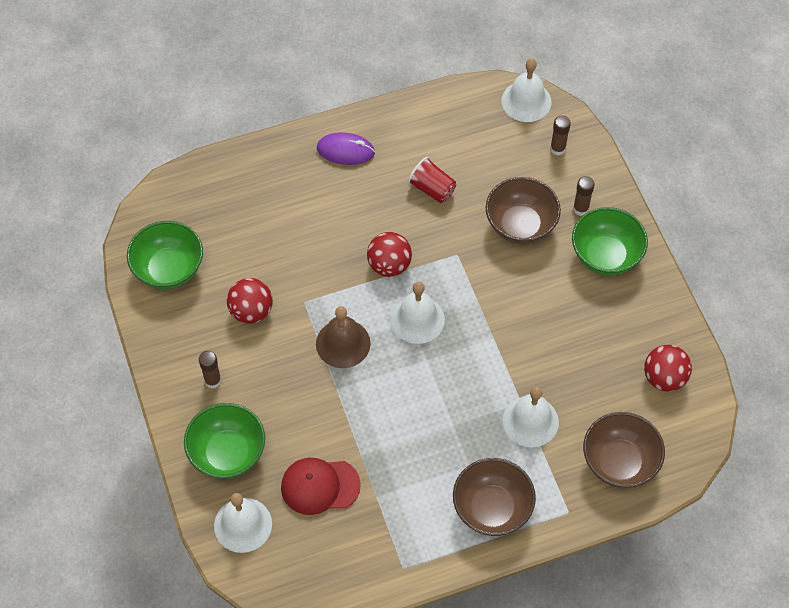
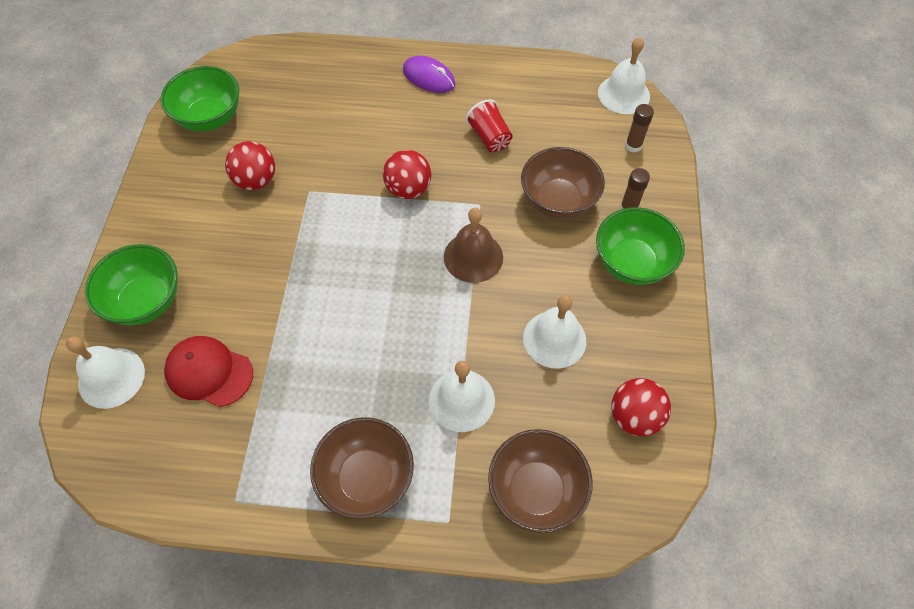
camera: 25 degrees right, 0 degrees up
(213, 380) = (180, 228): brown glue stick -> none
(343, 343) = (320, 243): brown bell -> brown bell (473, 257)
(417, 319) = (405, 249): white bell -> white bell (554, 339)

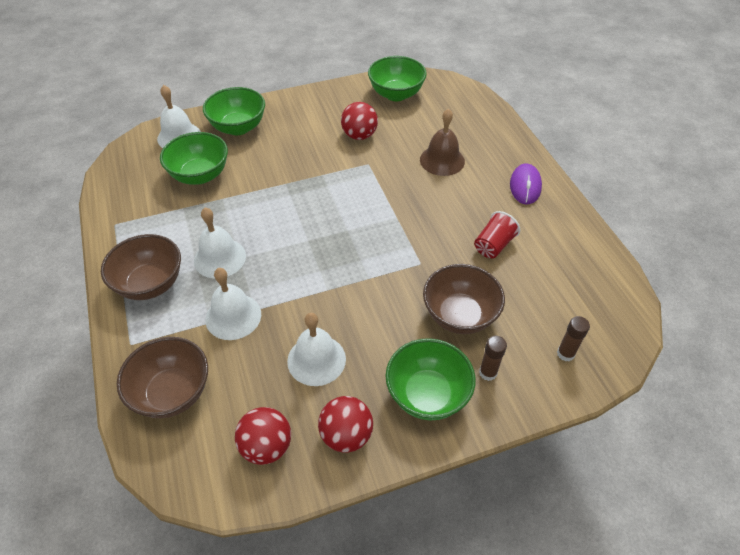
camera: 65 degrees right, 10 degrees down
(209, 372) = (200, 175): red cap -> green bowl
(408, 189) = (406, 215): red ball -> red ball (346, 435)
(473, 257) = (366, 277): brown bell -> brown bell (442, 160)
(623, 94) = (623, 326): white bell -> white bell (220, 258)

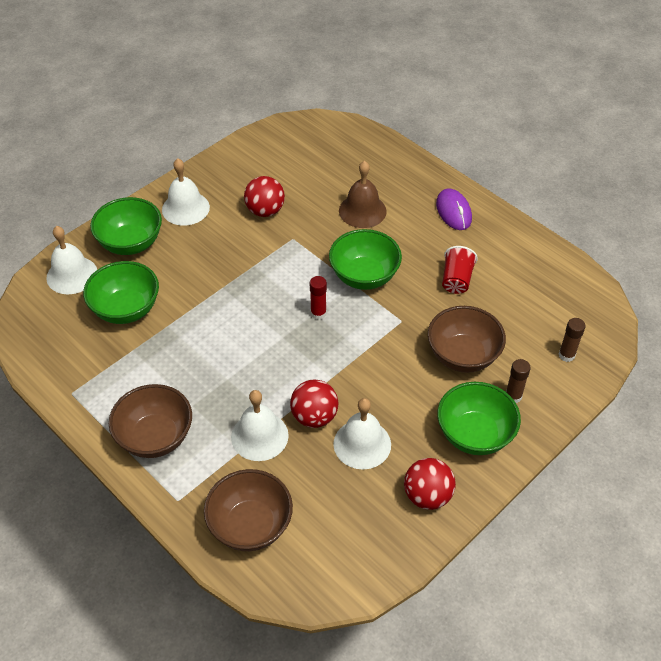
camera: 25 degrees left, 0 degrees up
(220, 258) = (207, 386): white bell -> white bell (185, 208)
(266, 446) = (366, 533): red ball -> red ball (314, 416)
(350, 231) = (318, 313): none -> red glue stick
(396, 94) = (275, 152): green bowl -> green bowl (364, 276)

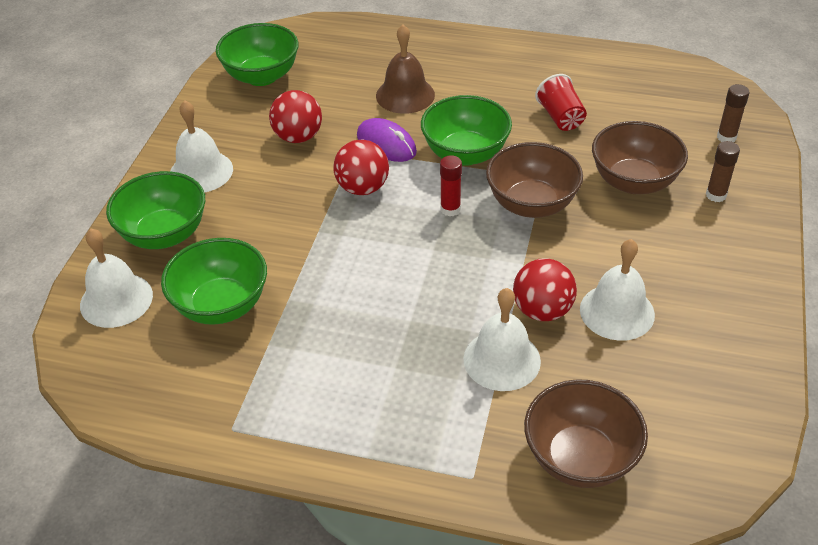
camera: 30 degrees left, 5 degrees down
(155, 437) = (383, 424): brown bowl -> brown bowl (531, 204)
(427, 496) = (729, 327): red ball -> red ball (362, 188)
(453, 211) = (498, 59): purple mouse -> purple mouse (386, 144)
(474, 435) = (715, 247): green bowl -> green bowl (261, 76)

